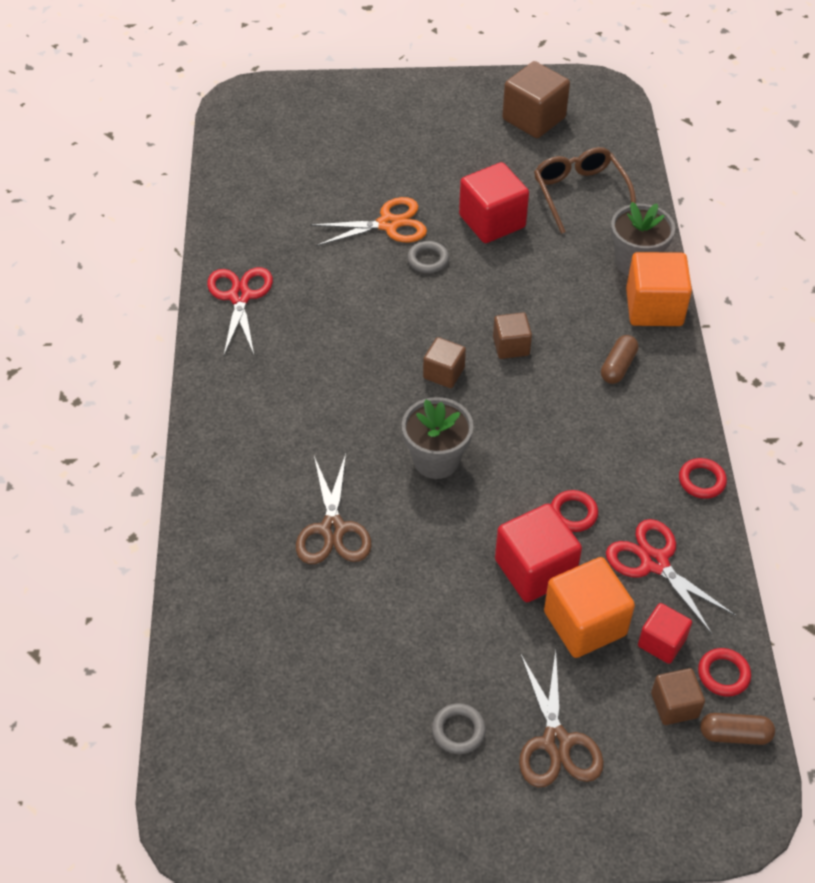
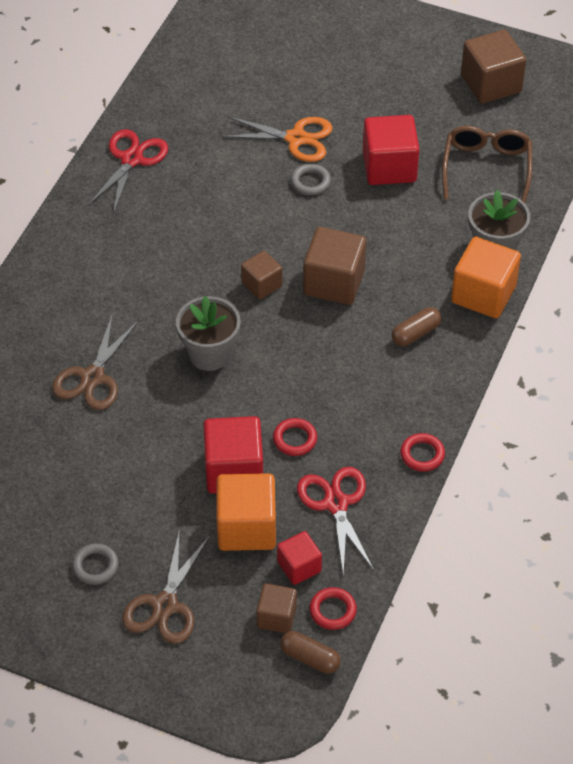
camera: 25 degrees right, 0 degrees up
(511, 346) = (334, 282): brown cube -> brown cube, size x1.71

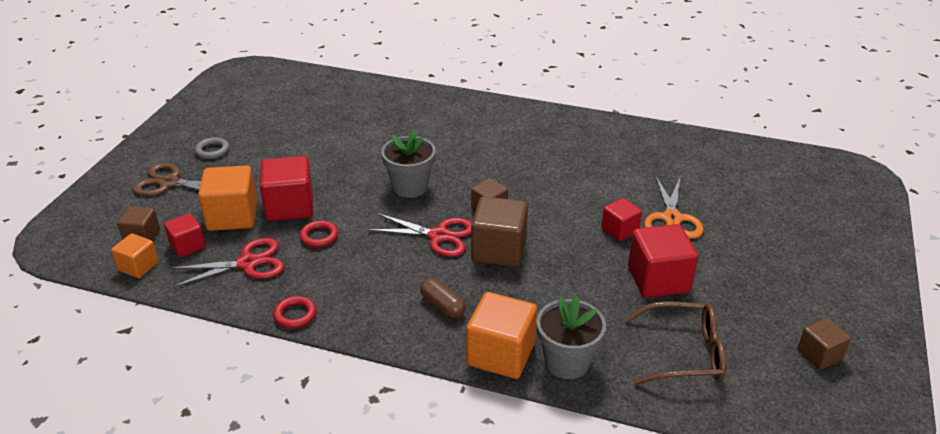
camera: 85 degrees right, 15 degrees down
(92, 377) = (384, 136): brown scissors -> none
(132, 159) = (612, 135): red scissors -> red scissors (438, 236)
(310, 182) = (619, 230): grey ring -> red cube
(310, 658) = (97, 256): brown capsule -> none
(332, 610) = (138, 266): red ring -> orange cube
(491, 84) = (819, 354): brown cube -> brown cube, size x0.59

